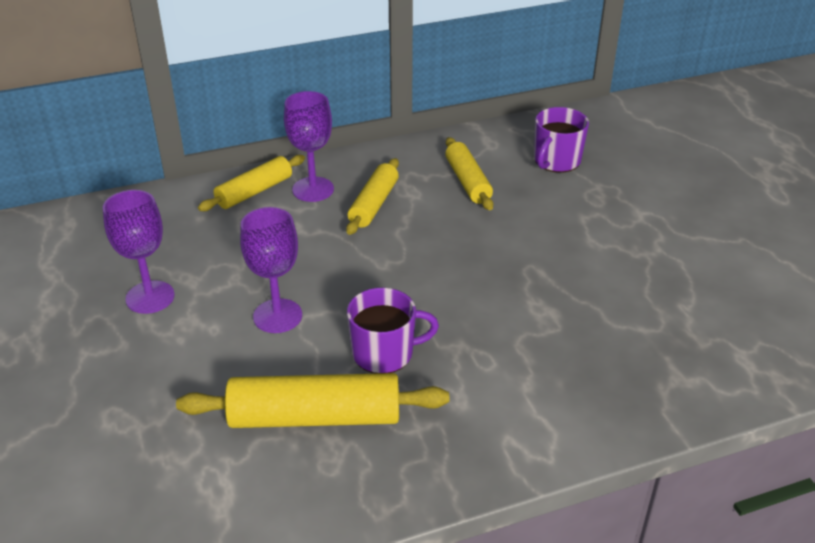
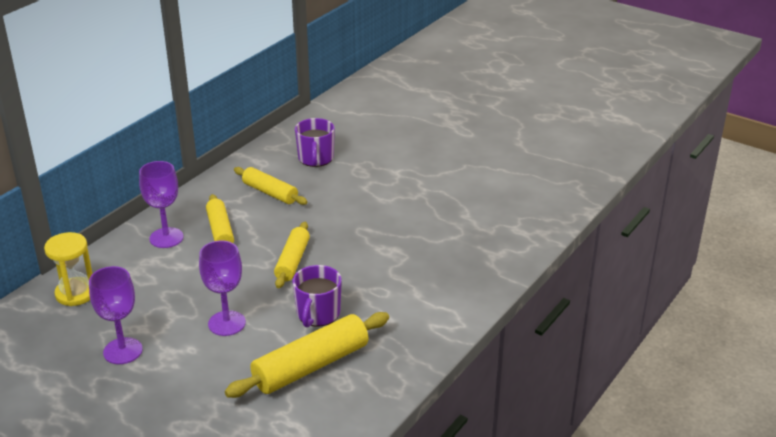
camera: 35 degrees left, 5 degrees down
(172, 213) = (76, 293): none -> yellow hourglass
(254, 192) = (124, 255): yellow rolling pin -> yellow rolling pin (292, 261)
(384, 353) = (318, 314): purple mug -> purple mug turned 150 degrees clockwise

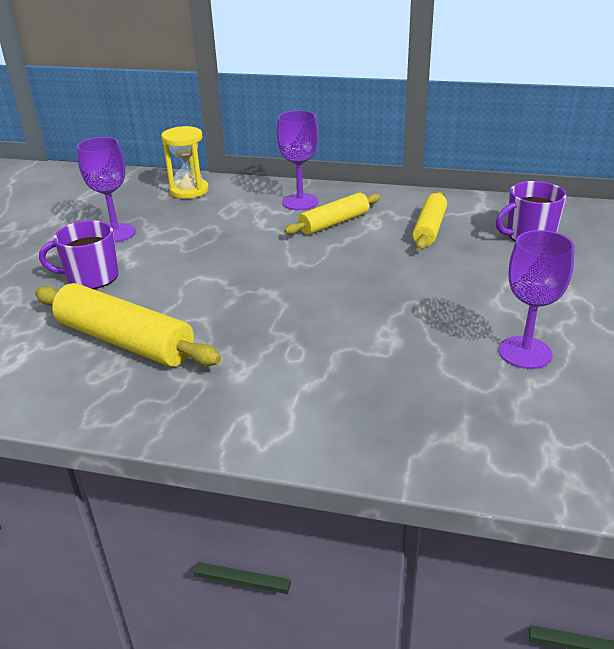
camera: 70 degrees right, 0 degrees up
(227, 323) = (180, 270): purple goblet -> purple goblet (525, 352)
(292, 261) = (312, 277): yellow rolling pin -> none
(318, 314) = (223, 319): purple mug -> purple mug (91, 277)

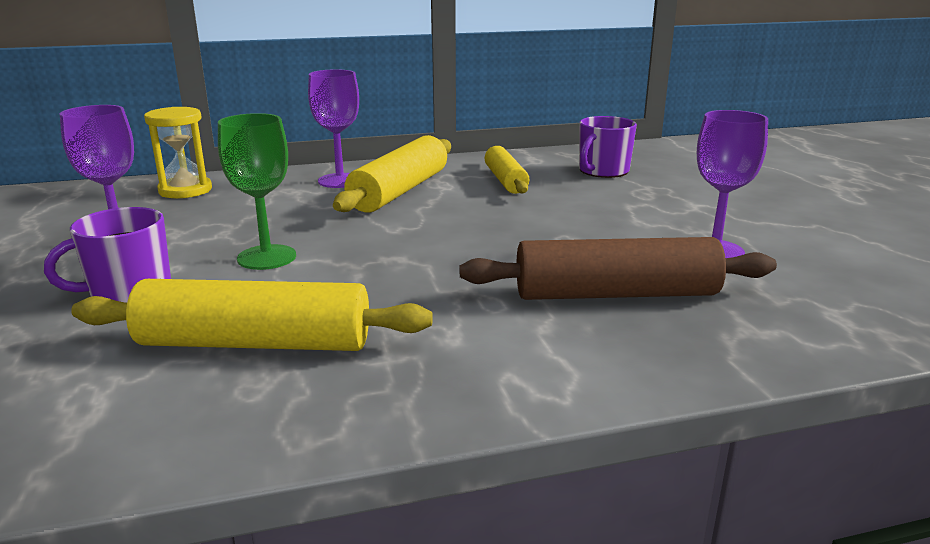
camera: 30 degrees left, 10 degrees down
(188, 269) = (267, 257): none -> green goblet
(334, 223) = (400, 191): yellow rolling pin -> yellow rolling pin, size x1.57
(391, 372) = (616, 294): none -> brown rolling pin

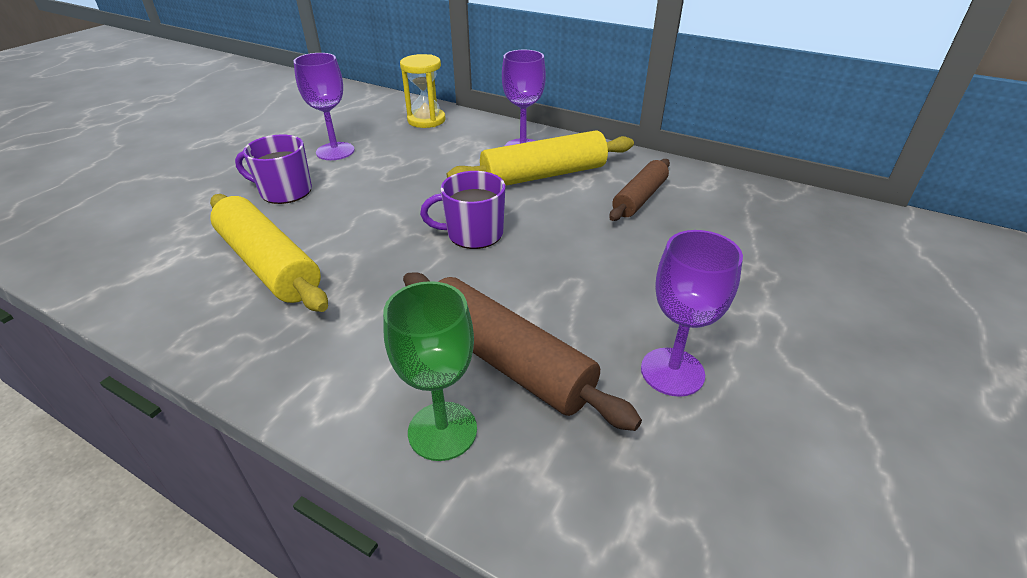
camera: 45 degrees right, 15 degrees up
(267, 257) = (375, 199): green goblet -> green goblet (442, 431)
(505, 180) = (639, 198): yellow rolling pin -> brown rolling pin
(602, 171) = (748, 225): purple mug -> purple mug (473, 234)

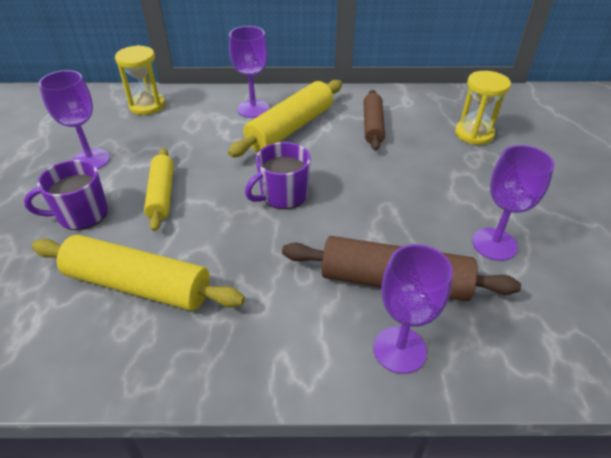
camera: 30 degrees left, 5 degrees up
(363, 197) = (161, 194): none -> yellow rolling pin
(442, 431) = (399, 349): green goblet -> purple goblet
(767, 243) = (474, 134): none -> yellow hourglass

